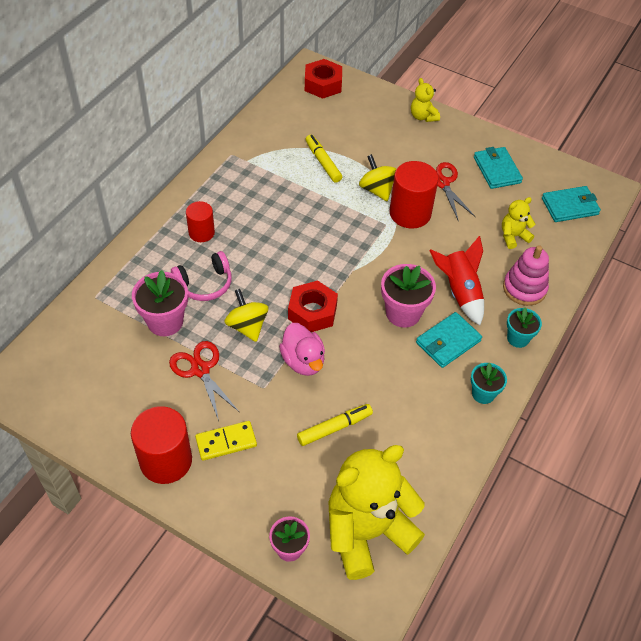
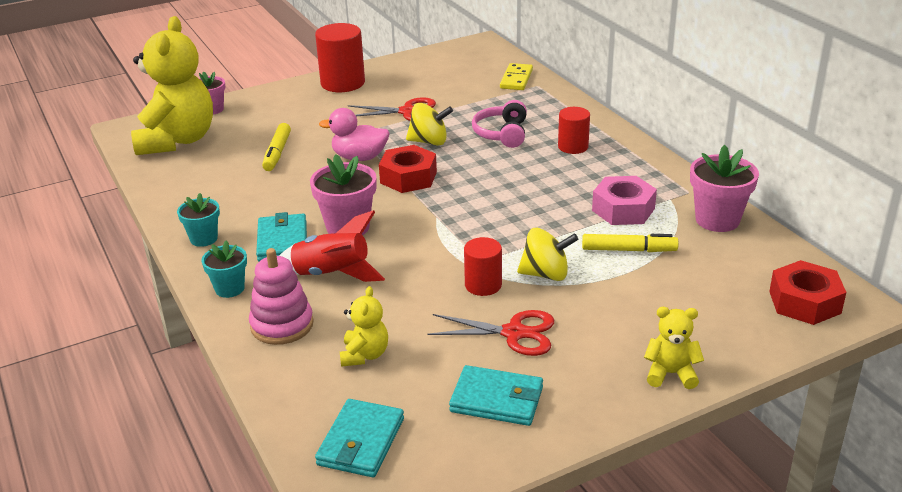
camera: 125 degrees right, 20 degrees down
(165, 321) = (476, 108): pink flower pot -> pink flower pot (717, 220)
(226, 442) = (327, 107): yellow domino -> yellow domino (516, 79)
(276, 178) = (623, 209): none -> pink nut
(410, 213) = (483, 285): red cylinder -> red cylinder, size x0.60

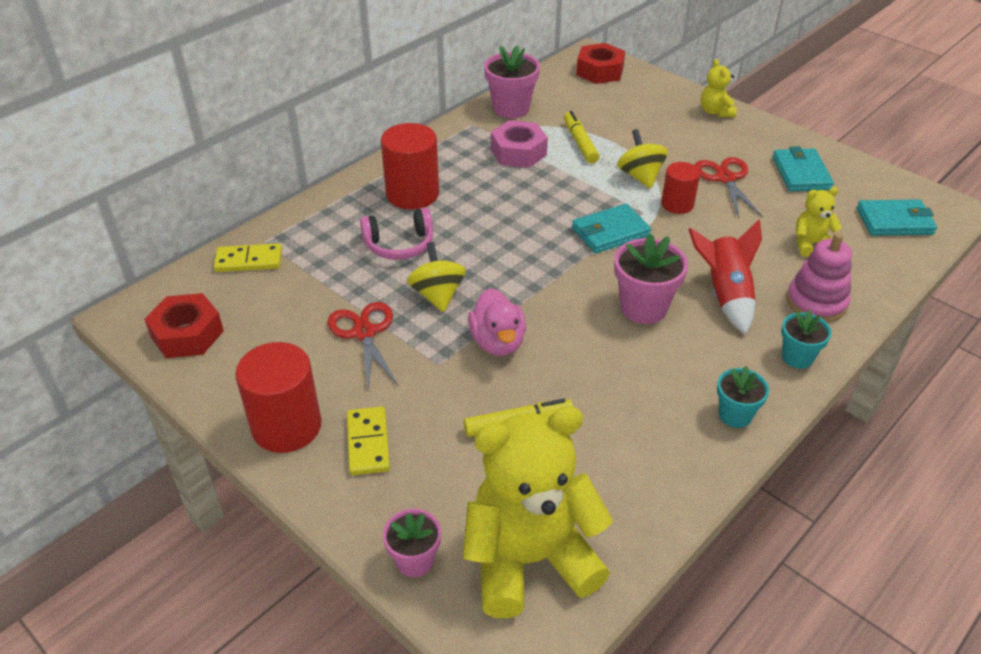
camera: 110 degrees left, 10 degrees up
(282, 241) = (697, 348): turquoise wallet -> turquoise wallet (610, 232)
(307, 104) = (368, 443): none -> yellow domino
(408, 177) = (525, 291): red nut -> red nut (187, 334)
(573, 147) = (412, 194): red cylinder -> red cylinder, size x1.66

